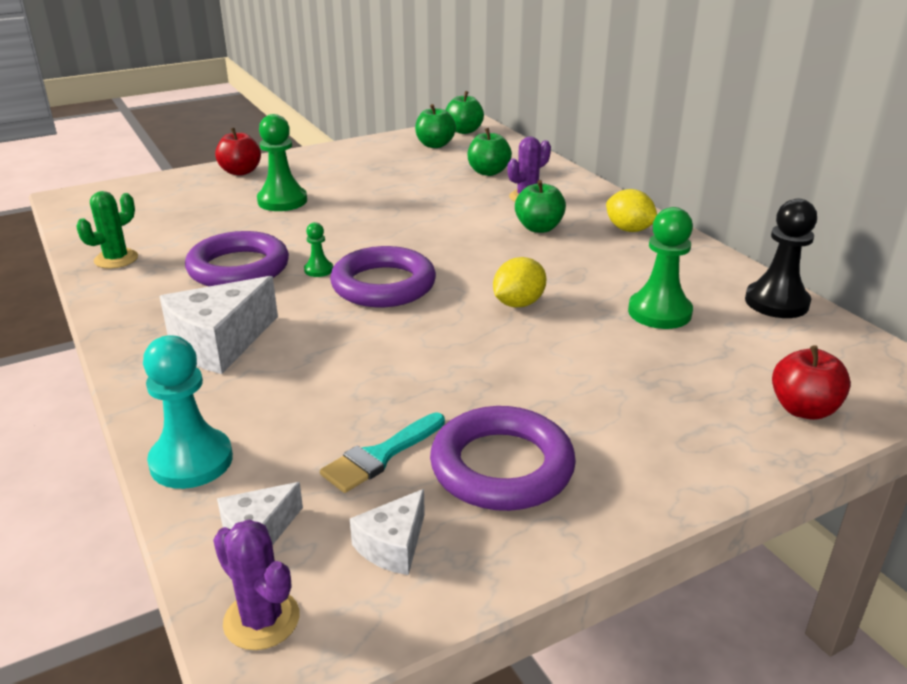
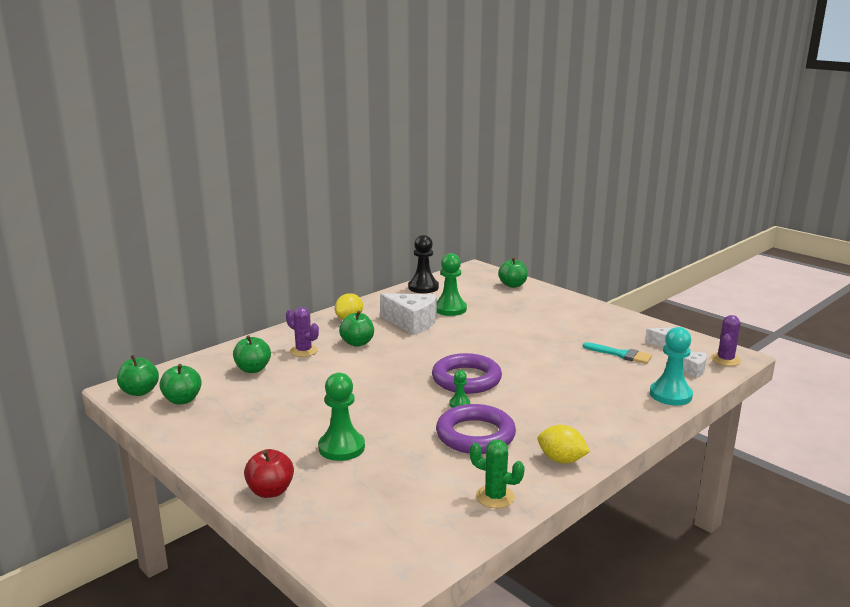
camera: 105 degrees left, 10 degrees down
(219, 343) = (572, 415): white cheese -> white cheese (412, 323)
(502, 467) = (602, 331): purple ring -> none
(518, 303) = (463, 340): yellow lemon -> yellow lemon (561, 460)
(803, 409) = (512, 285): red apple -> green apple

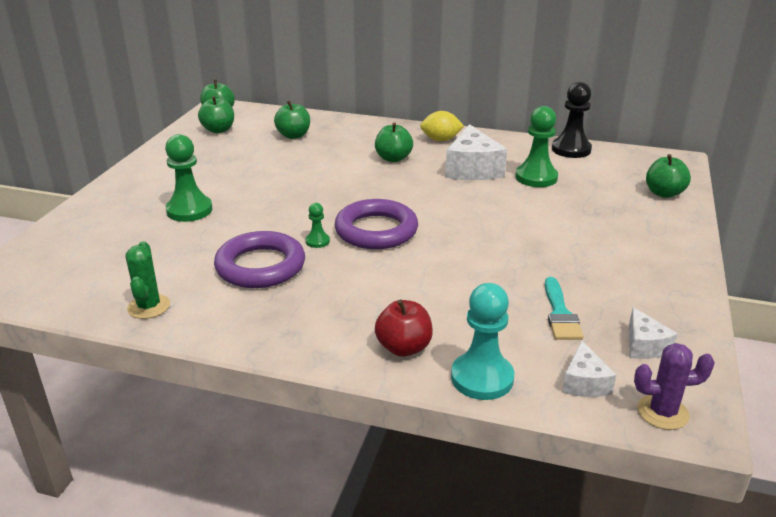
camera: 60 degrees right, 10 degrees up
(270, 491) = (104, 204): red apple -> red apple (404, 348)
(303, 351) = (350, 142): purple cactus -> none
(561, 460) = (246, 329): yellow lemon -> none

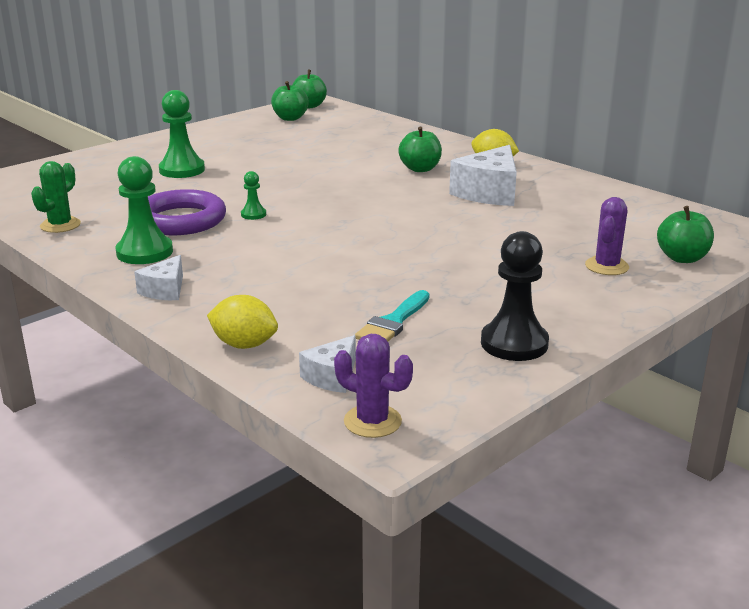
camera: 30 degrees right, 5 degrees down
(293, 135) = (351, 134): green apple -> none
(376, 230) = (317, 219): purple ring -> none
(404, 348) = (211, 305): red apple -> none
(482, 378) = (244, 345): turquoise pawn -> yellow lemon
(536, 177) = (548, 213): green pawn -> green pawn (144, 252)
(571, 149) = (630, 198): black pawn -> black pawn (514, 343)
(630, 214) = (607, 266): none -> purple cactus
(644, 345) = (439, 369): white cheese -> white cheese (165, 290)

